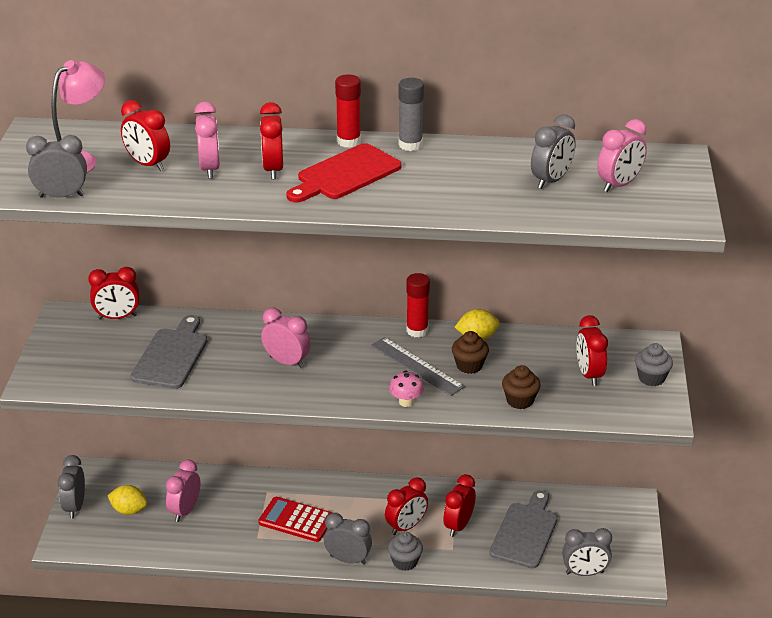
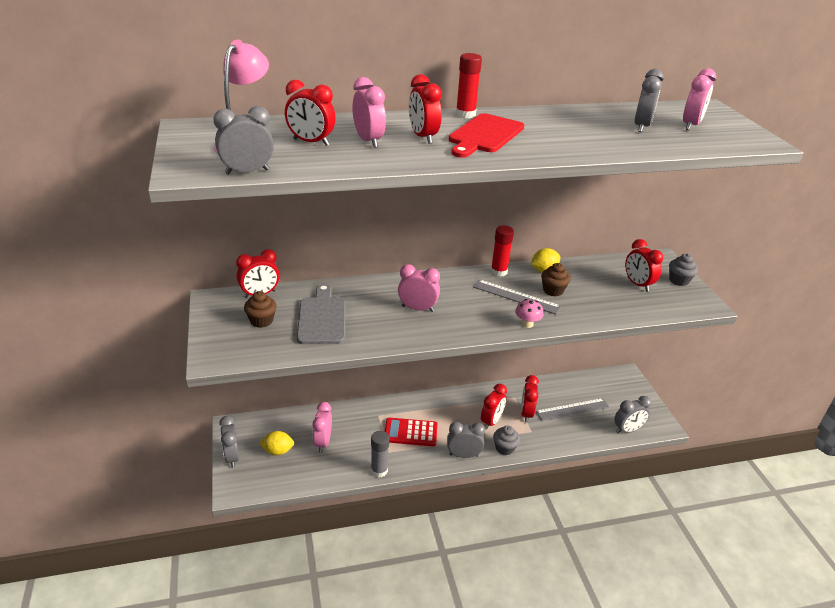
camera: 20 degrees left, 0 degrees up
(410, 145) = (515, 113): grey glue stick -> grey glue stick (379, 470)
(520, 400) = (606, 310): brown cupcake -> brown cupcake (261, 321)
(525, 532) = (572, 409): grey cutting board -> grey ruler

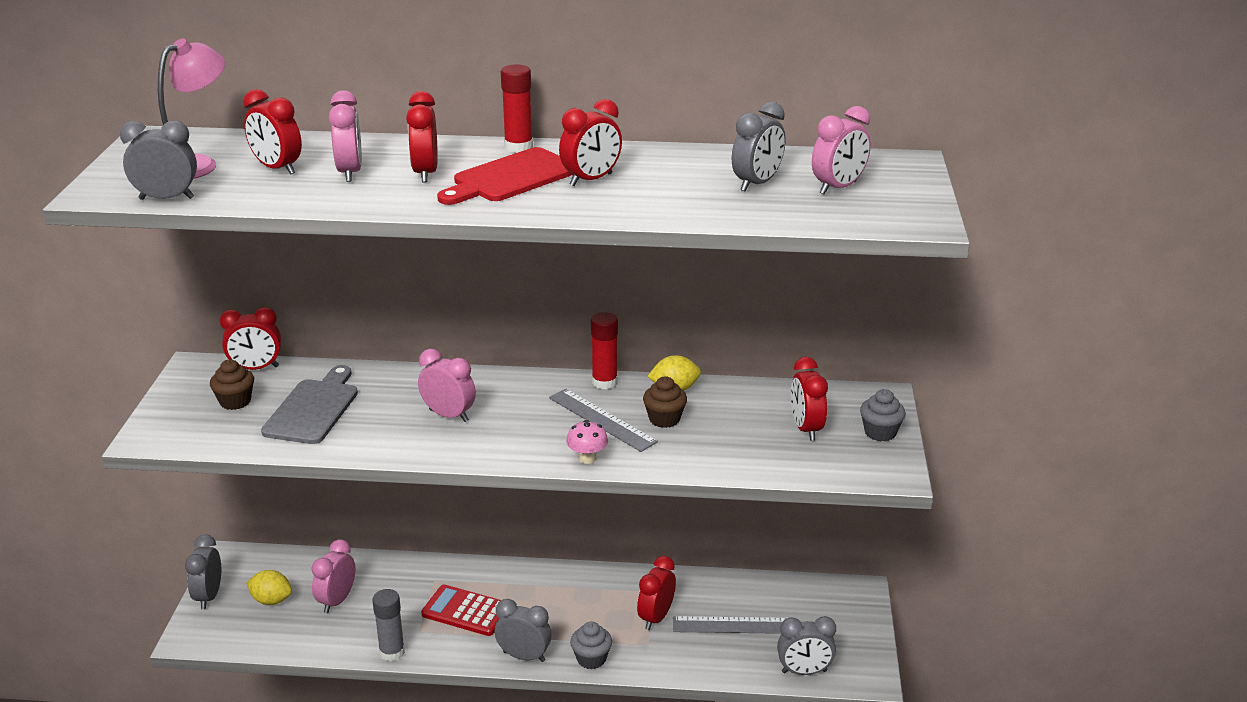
camera: 20 degrees right, 5 degrees down
(491, 421) = (594, 619): red clock -> red clock (591, 180)

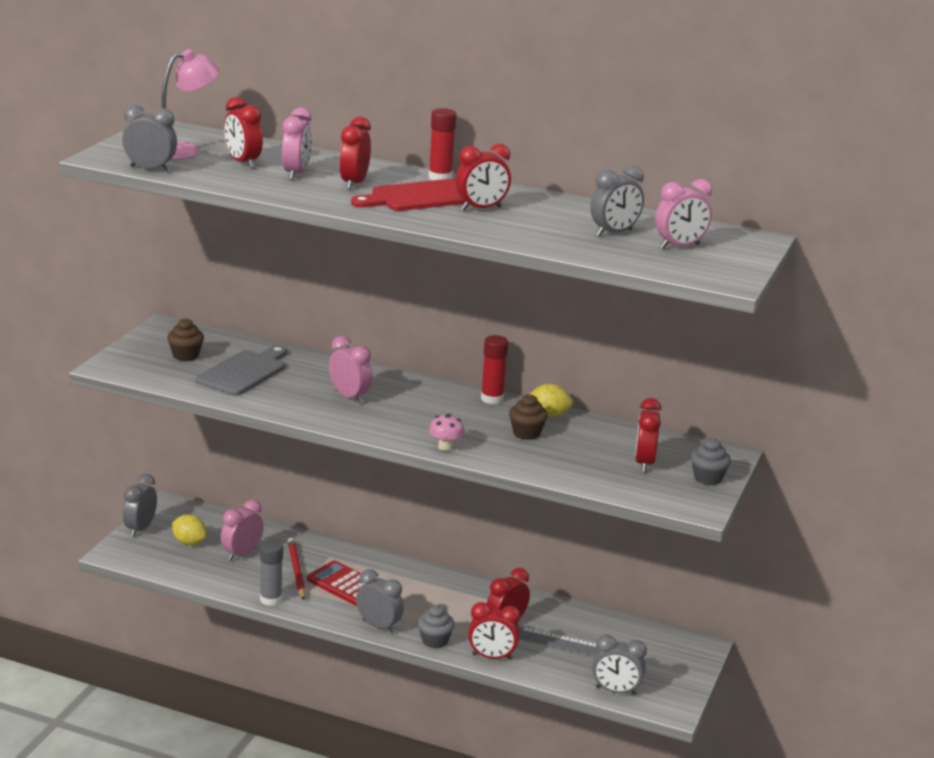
camera: 15 degrees right, 5 degrees down
(256, 368) = (212, 336): red clock -> red clock (492, 657)
(405, 607) = (296, 571): none -> red pencil
(602, 420) = (473, 424): grey ruler -> none

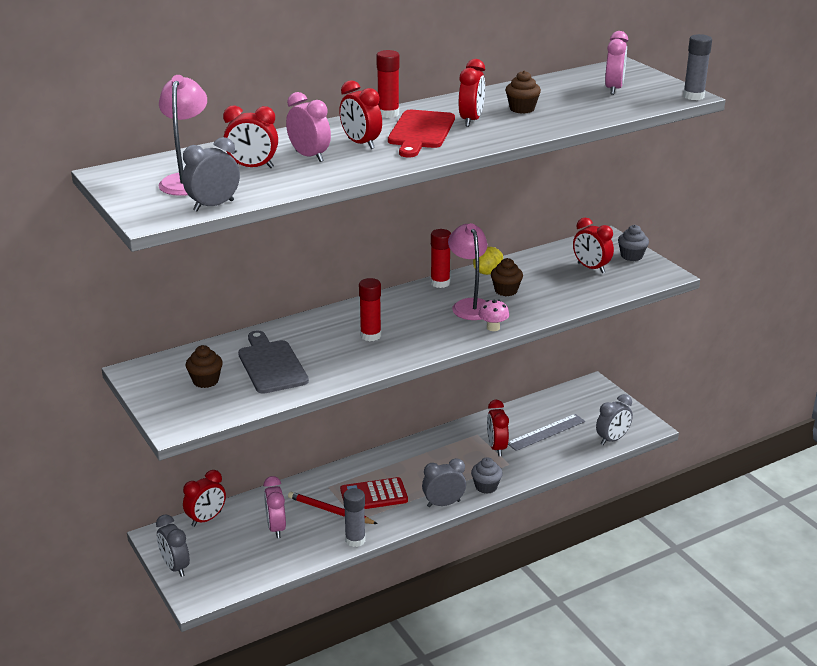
camera: 50 degrees left, 5 degrees up
(189, 542) = (227, 548): yellow lemon -> none
(349, 397) = (370, 336): pink clock -> red glue stick
(471, 424) = (470, 305): none -> pink lamp
(492, 657) = (528, 471): red clock -> red clock (206, 519)
(548, 221) = (522, 109): none -> brown cupcake
(614, 233) = (567, 98): grey clock -> none
(730, 283) = (693, 96): none -> grey glue stick

